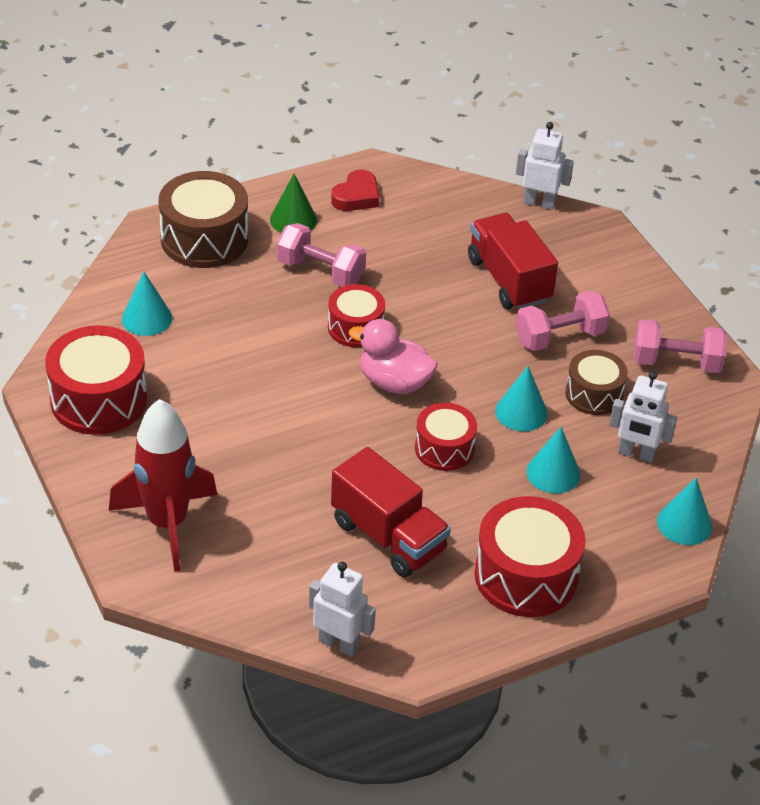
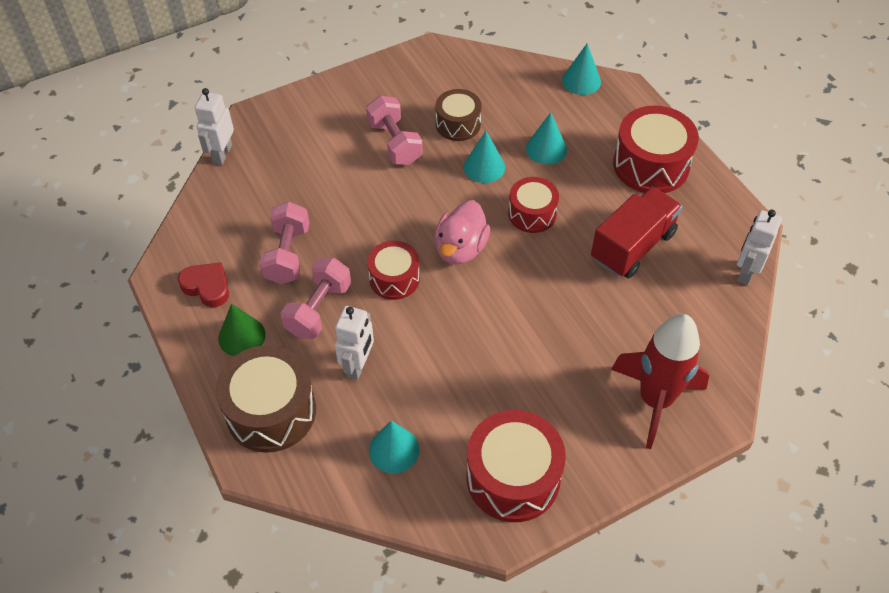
camera: 90 degrees left, 10 degrees up
(509, 280) = (326, 174): red truck -> none
(636, 454) = (518, 103): white robot -> white robot (358, 365)
(676, 362) = (417, 77): pink dumbbell -> pink dumbbell (288, 255)

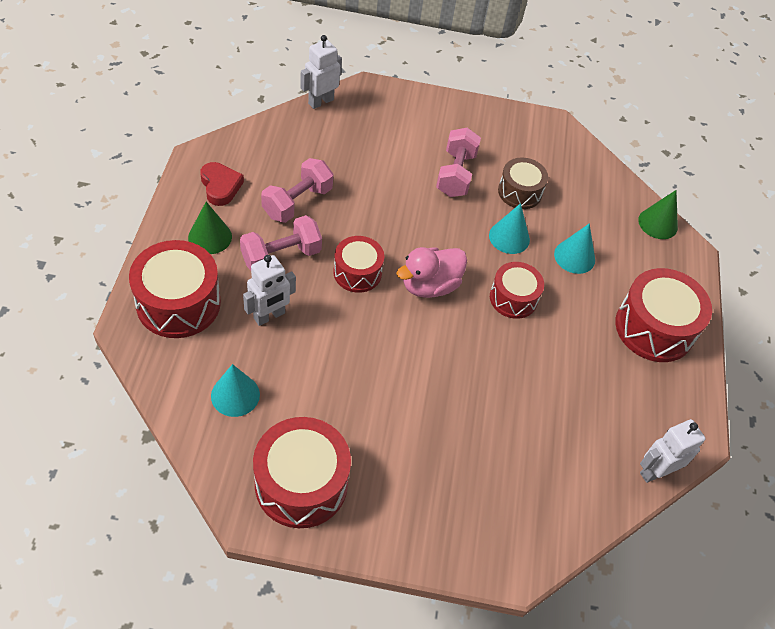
camera: 30 degrees right, 0 degrees up
(271, 411) = (178, 303): brown drum -> red drum
(581, 81) = (658, 223): turquoise cone -> green cone
(632, 246) = (574, 380): red truck -> none
(655, 400) = (472, 513): red rocket -> none

